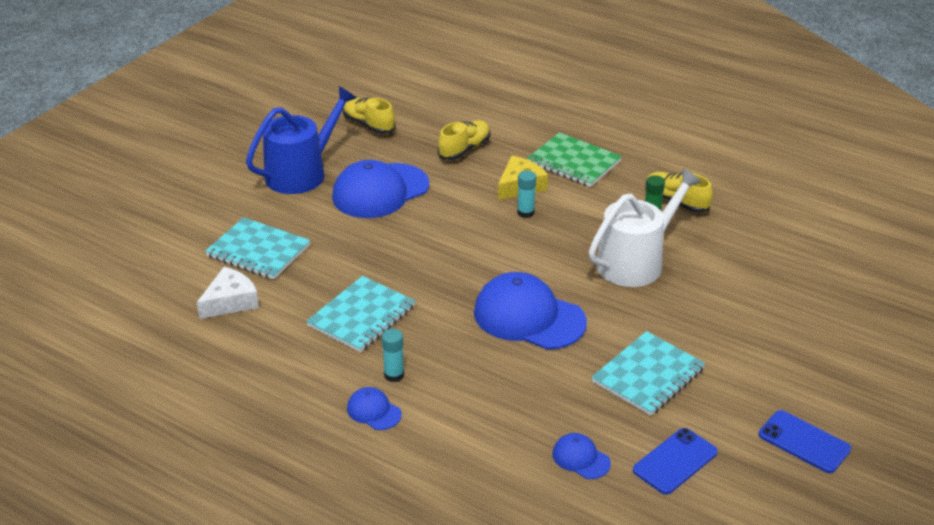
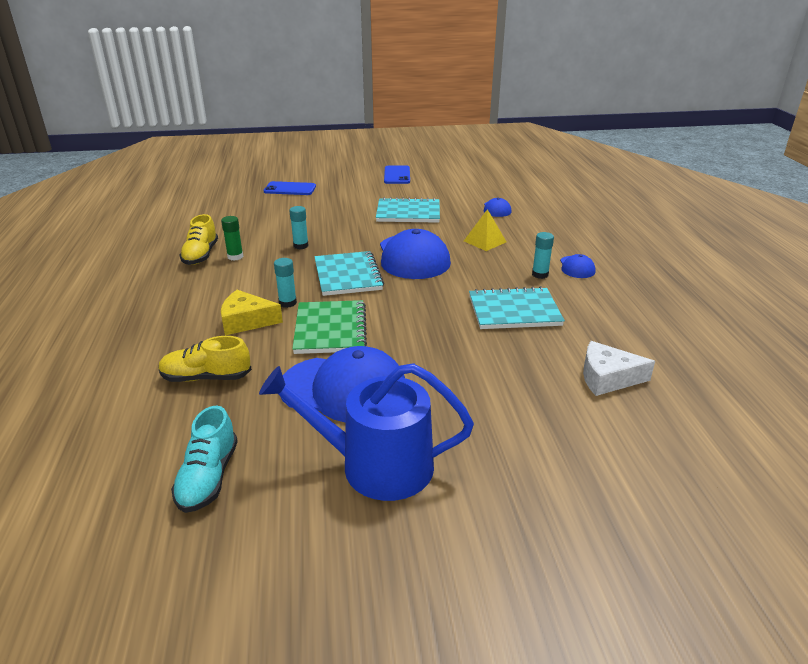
camera: 130 degrees left, 5 degrees down
(258, 251) = (533, 406): turquoise notebook -> turquoise notebook (348, 275)
(368, 125) = (208, 477): yellow shoe -> turquoise shoe
(505, 387) = (484, 241): none -> yellow pyramid
(574, 162) = (176, 312): green notebook -> green notebook (330, 329)
(635, 262) = (301, 246): white watering can -> turquoise glue stick
(675, 461) = (458, 192): blue phone -> blue phone (290, 189)

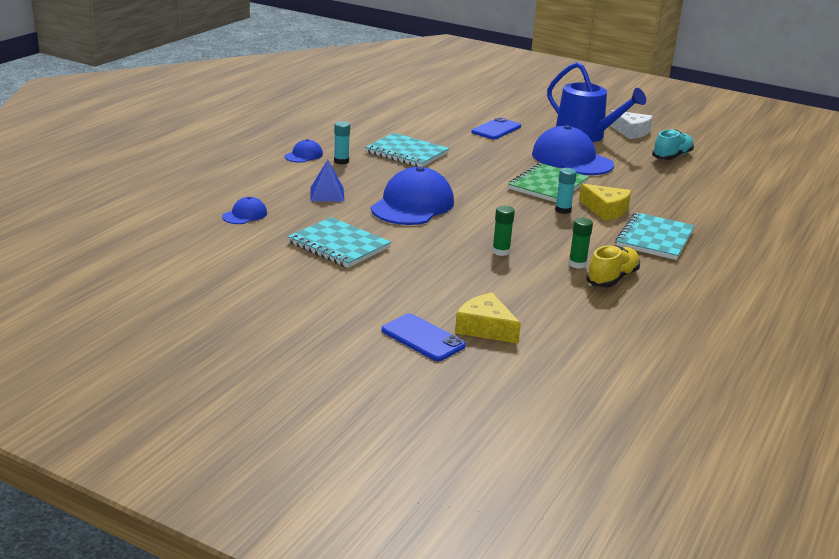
camera: 145 degrees left, 5 degrees down
(206, 377) = (654, 190): yellow shoe -> none
(262, 202) = (485, 328): none -> yellow cheese
(301, 246) = (501, 251): turquoise glue stick -> green glue stick
(348, 275) = (490, 211): turquoise notebook -> turquoise notebook (654, 238)
(397, 175) = (247, 303): blue phone -> blue phone (496, 129)
(484, 241) = (327, 194): yellow pyramid -> blue pyramid
(607, 378) = (418, 118): white cheese -> white cheese (631, 132)

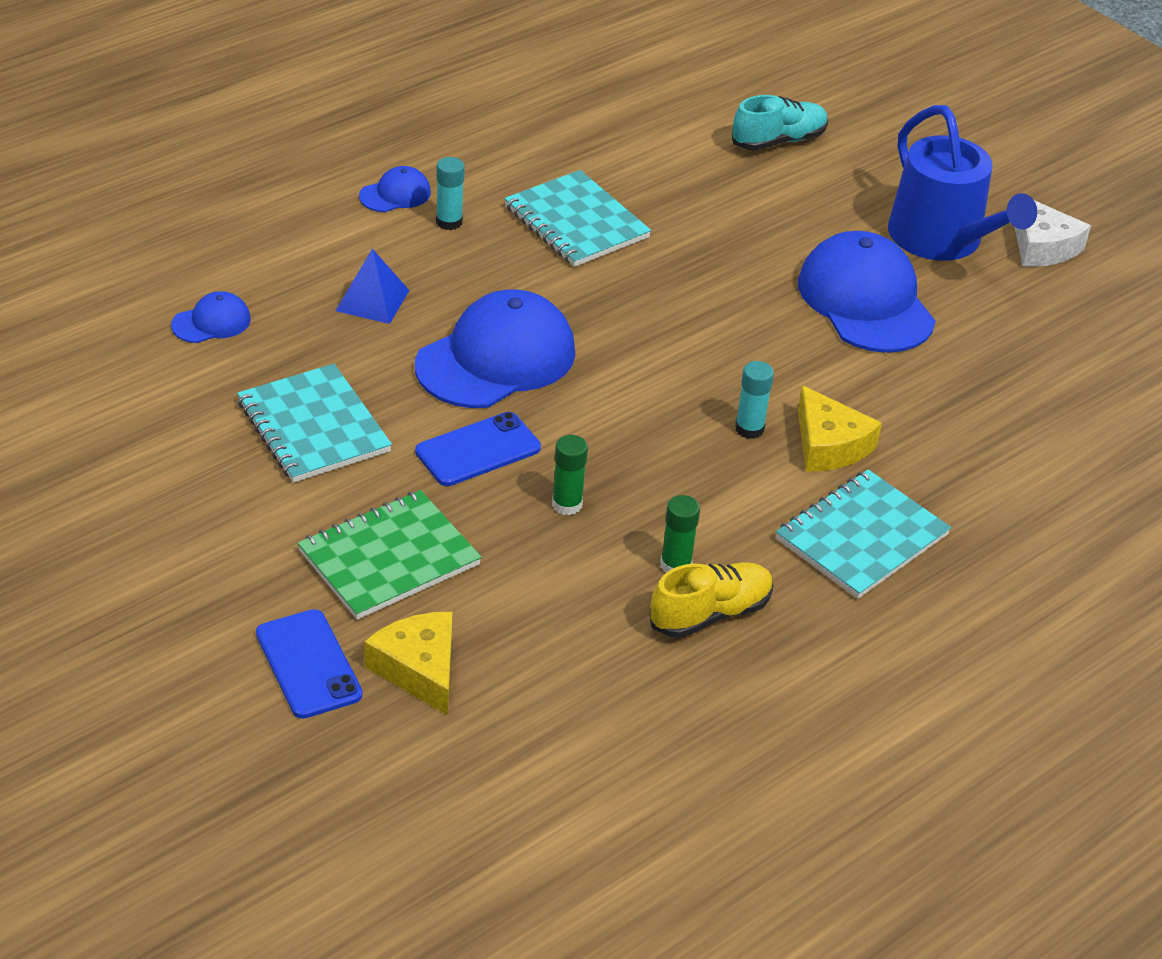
camera: 20 degrees right, 15 degrees up
(496, 129) = (783, 190): blue phone -> blue phone (478, 450)
(548, 185) = (769, 359): green notebook -> green notebook (389, 558)
(672, 156) = (1068, 332): turquoise shoe -> turquoise shoe (778, 141)

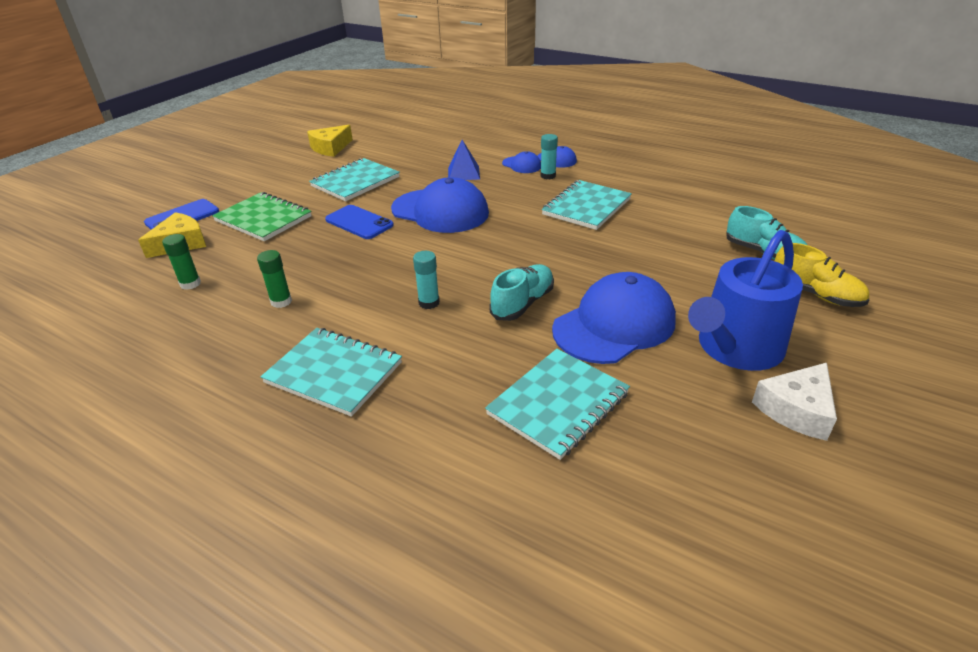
camera: 75 degrees right, 5 degrees down
(211, 322) = (418, 146): blue cap -> blue cap (521, 165)
(567, 504) = (324, 256): green glue stick -> green glue stick (190, 284)
(710, 614) = (238, 323): yellow shoe -> yellow shoe (815, 294)
(790, 353) = (522, 303): none -> turquoise shoe
(828, 445) = (430, 339): yellow cheese -> yellow cheese (330, 148)
(981, 384) = (558, 404): none -> turquoise notebook

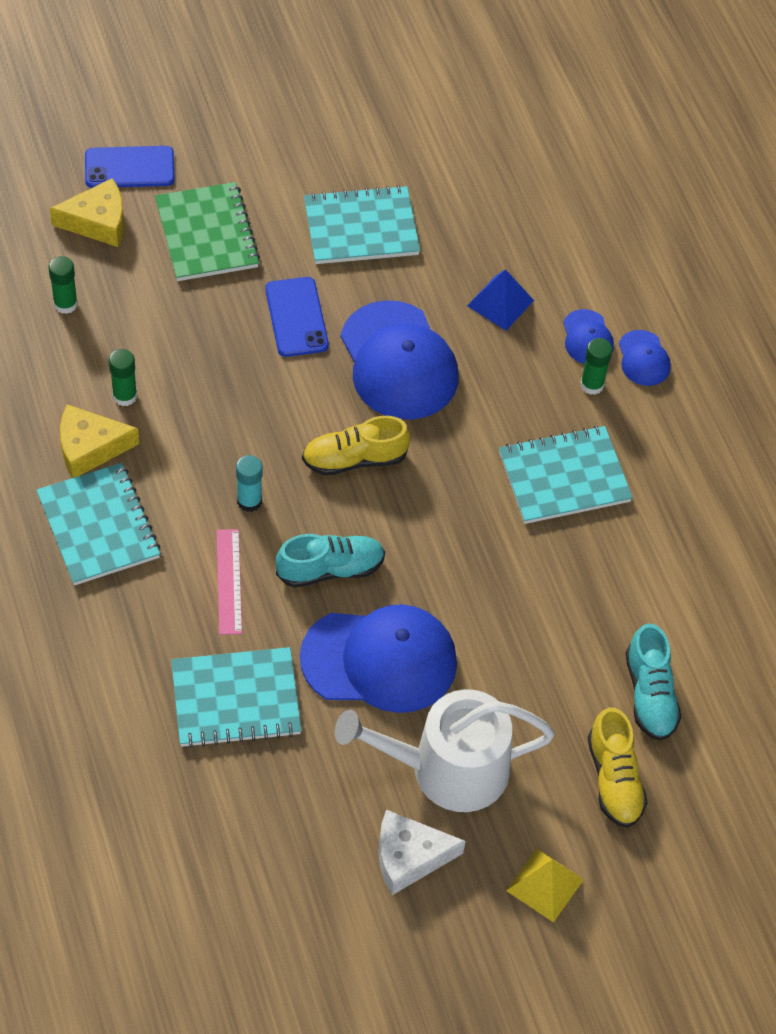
camera: 35 degrees right, 20 degrees up
(330, 148) = (398, 121): yellow cheese -> yellow cheese (90, 447)
(466, 346) = (229, 581): none -> pink ruler
(469, 254) = (354, 459): none -> yellow shoe
(548, 176) = (592, 384): turquoise glue stick -> green glue stick
(735, 348) = (447, 769): blue watering can -> white watering can
(882, 365) = (545, 885): none -> yellow pyramid

